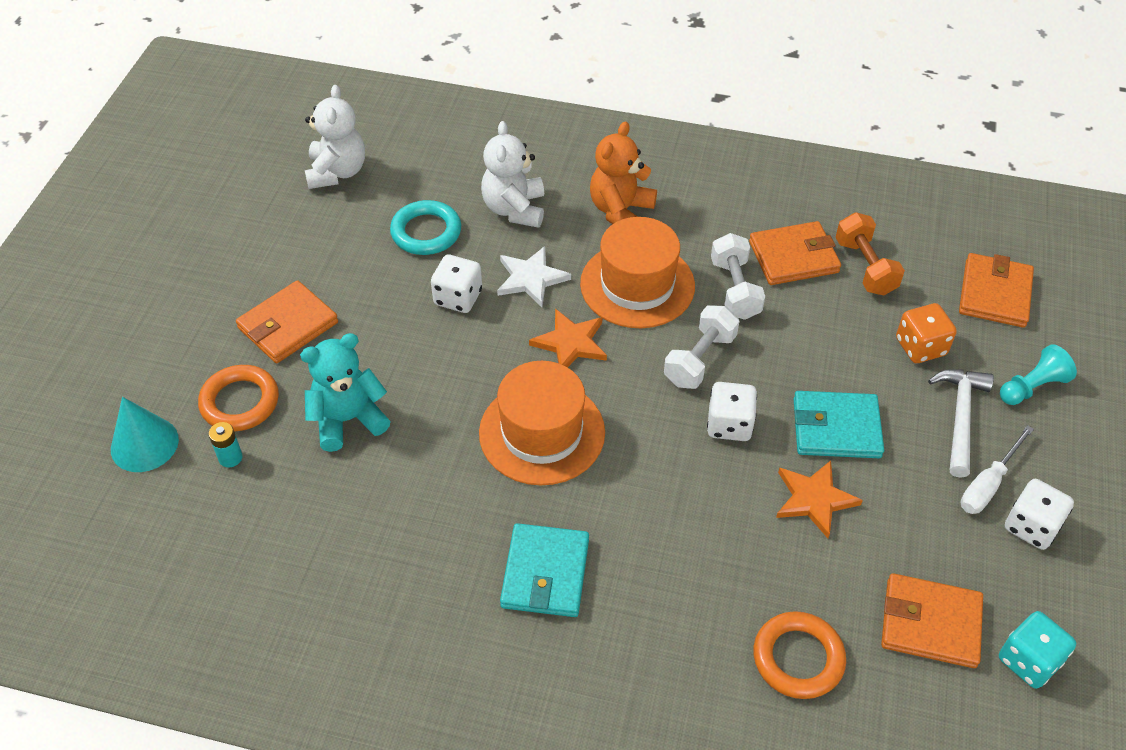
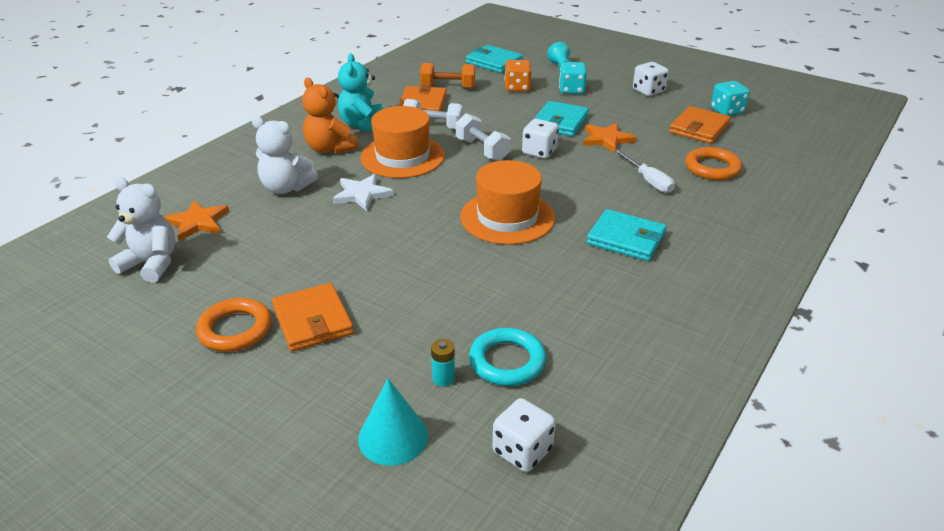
camera: 70 degrees left, 15 degrees down
(240, 402) = (382, 363): orange ring -> orange ring (235, 329)
(348, 420) = (442, 303): turquoise teddy bear -> turquoise teddy bear (363, 125)
(426, 232) = (271, 230): turquoise ring -> turquoise ring (507, 361)
(458, 297) = (354, 228): white dice -> white dice (522, 451)
(570, 343) = (435, 191): orange star -> orange star (197, 222)
(960, 418) = (571, 90): white hammer -> turquoise dice
(988, 484) = (618, 94): white screwdriver -> white screwdriver (648, 180)
(994, 294) = (494, 62): orange wallet -> turquoise wallet

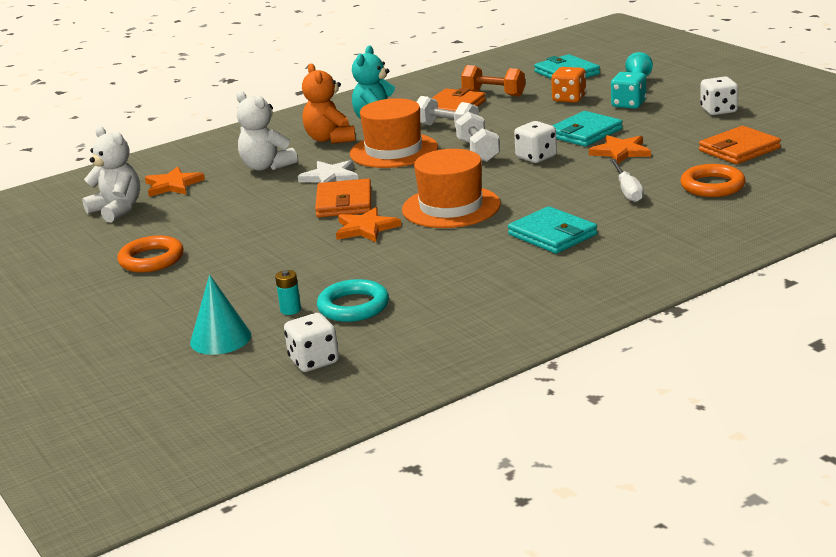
camera: 25 degrees right, 10 degrees down
(313, 320) = (216, 261): orange wallet -> orange wallet (344, 202)
(444, 254) = (366, 228): none -> orange star
(727, 111) = (793, 135): turquoise dice -> none

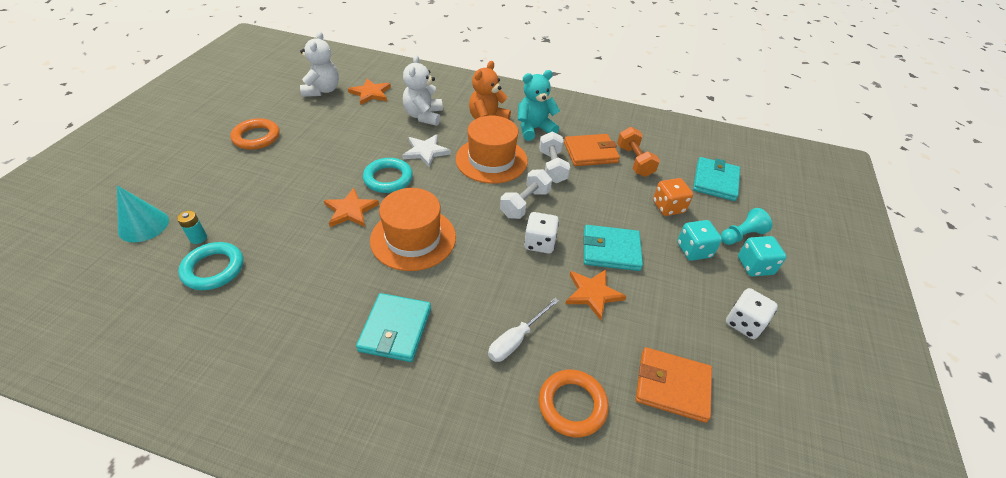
camera: 45 degrees right, 20 degrees up
(314, 361) = (114, 292): white dice -> none
(344, 202) = (388, 178): orange wallet -> turquoise ring
(673, 90) = (755, 266): none -> turquoise dice

